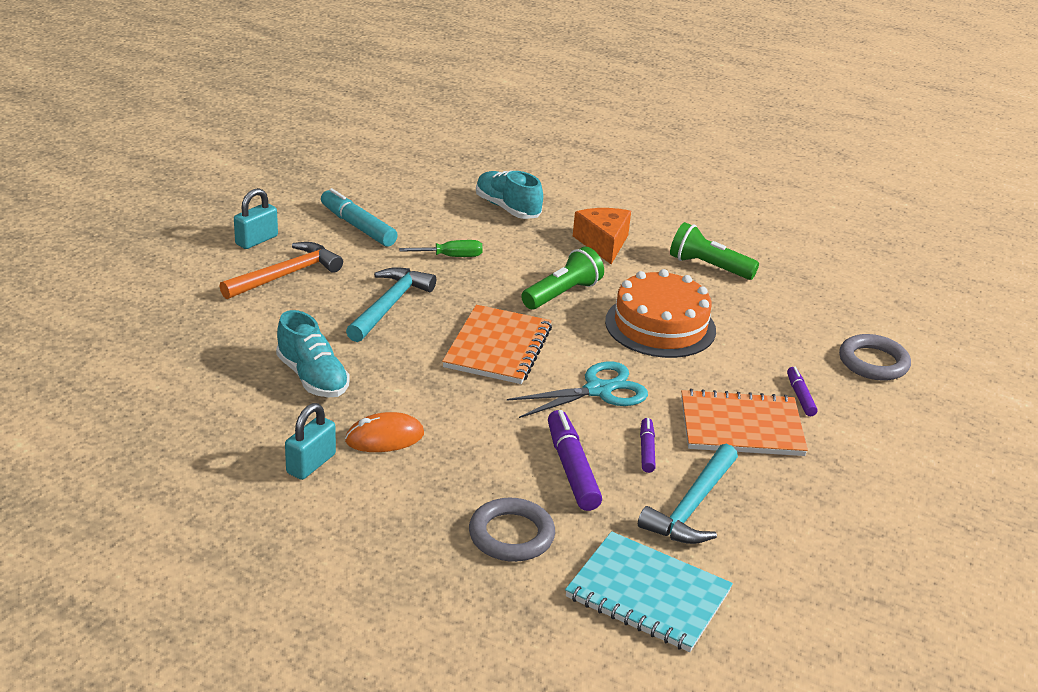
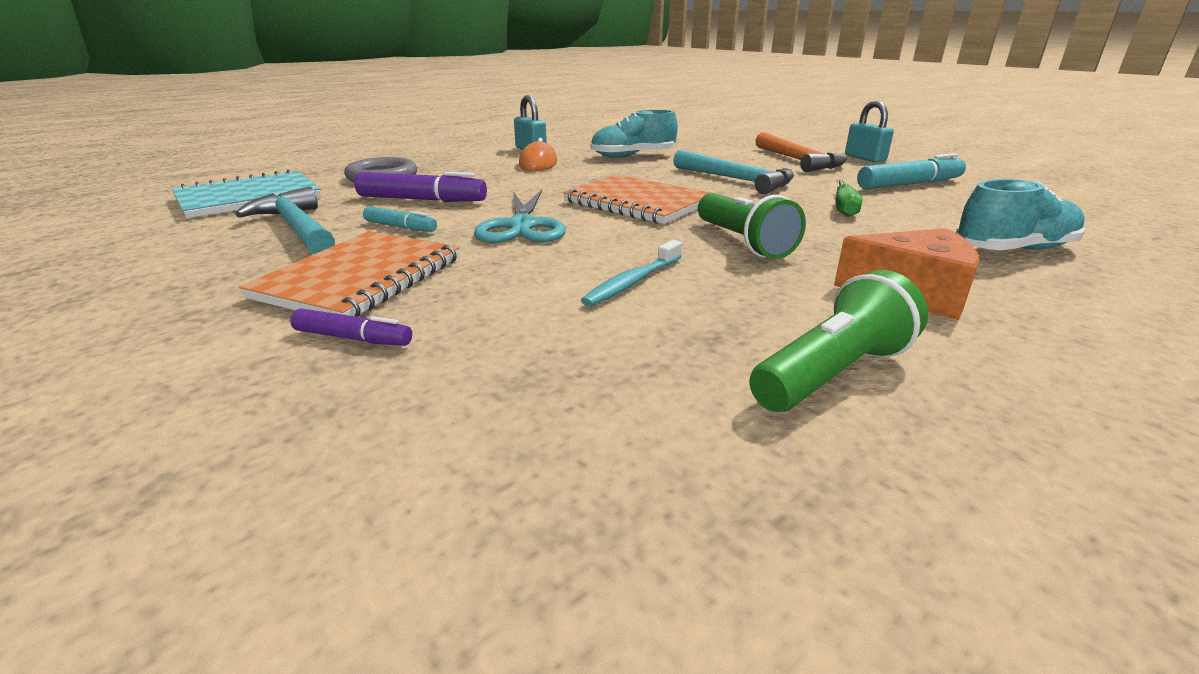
camera: 115 degrees right, 5 degrees down
(647, 450) = (400, 227): purple marker -> turquoise marker
(660, 326) = (632, 282): orange cake -> turquoise toothbrush
(873, 362) = (325, 474): grey ring -> none

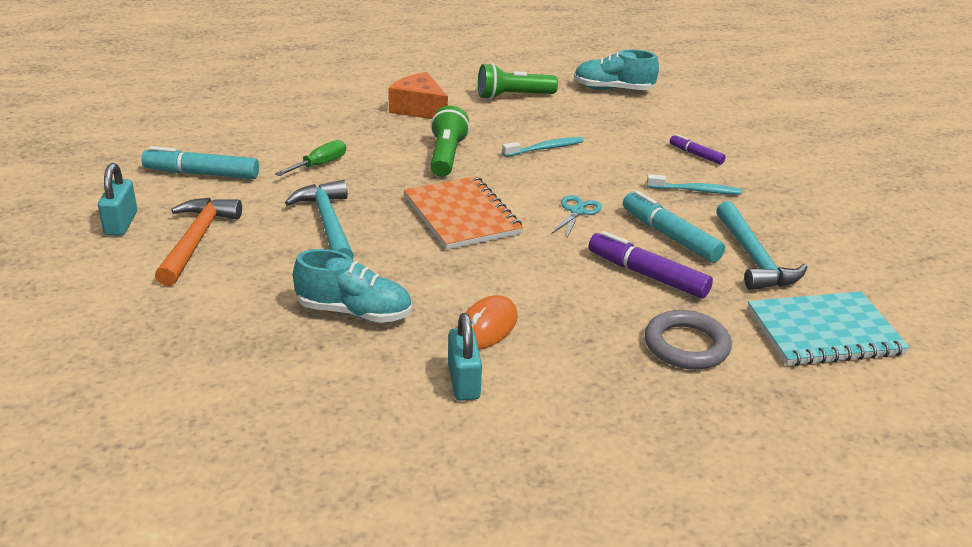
camera: 155 degrees left, 5 degrees up
(361, 278) = (696, 190): orange notebook -> turquoise toothbrush
(400, 227) = (670, 236): turquoise marker -> turquoise marker, size x1.77
(521, 226) = (577, 211): turquoise scissors -> turquoise scissors, size x0.60
(1013, 250) = (308, 111): turquoise shoe -> turquoise shoe (613, 89)

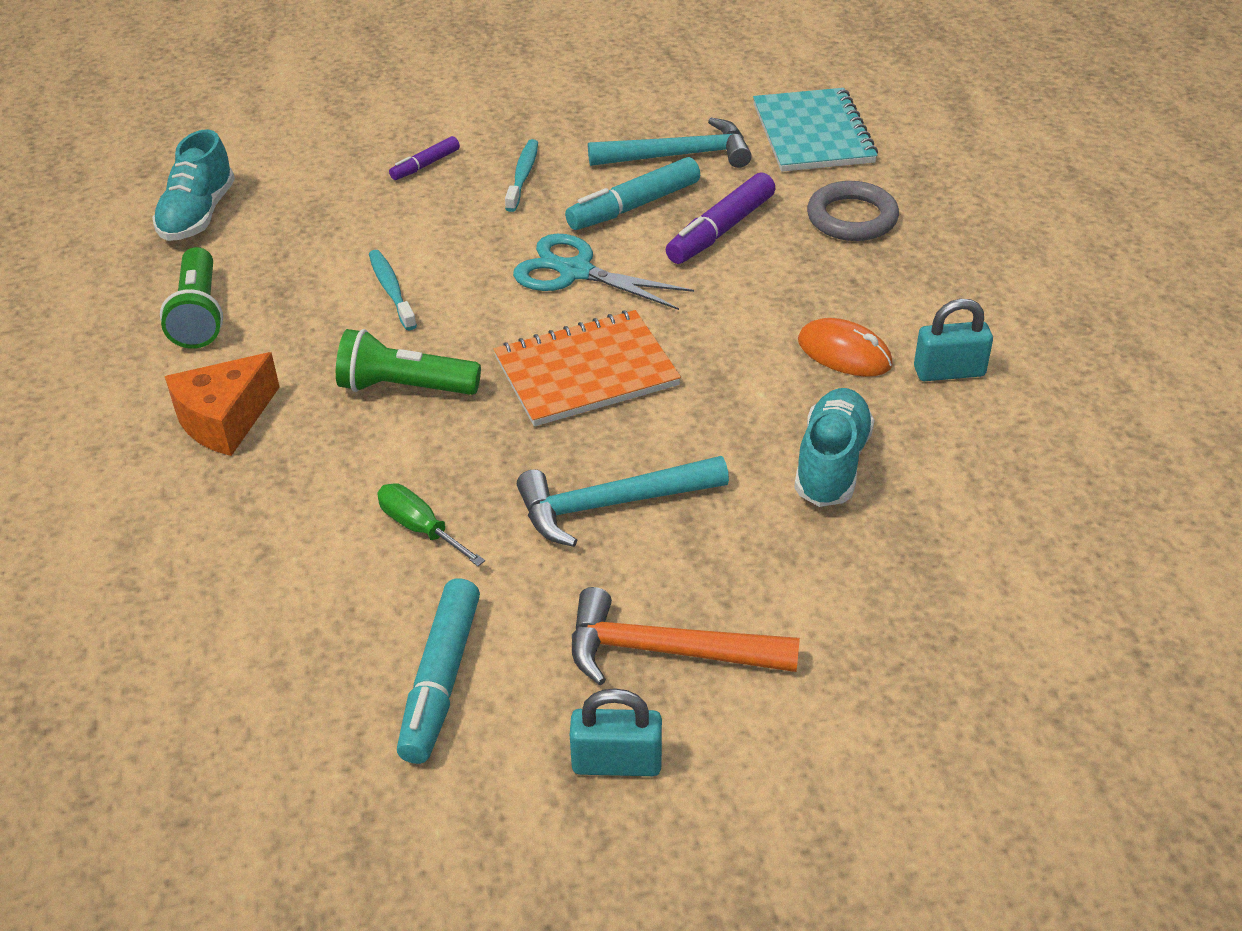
camera: 85 degrees left, 10 degrees up
(577, 211) = (575, 271): turquoise scissors -> turquoise scissors, size x1.67

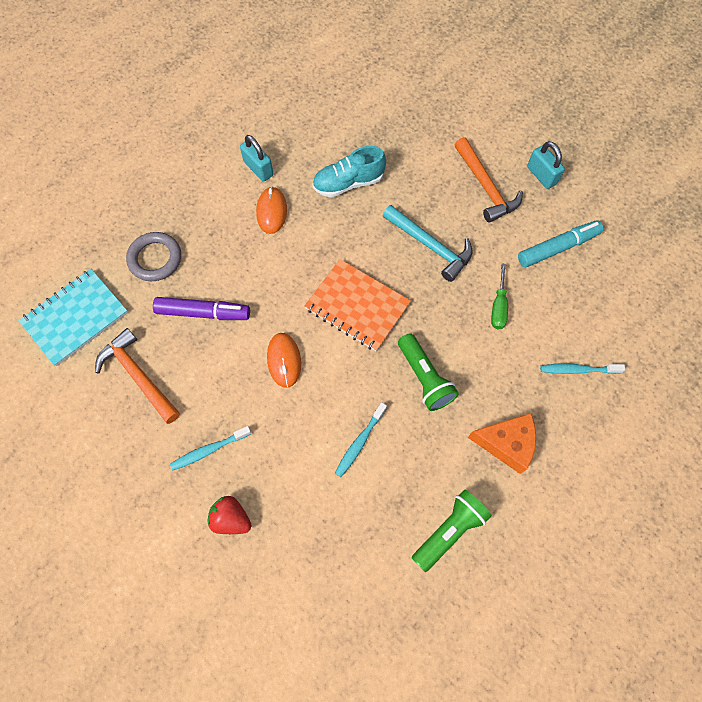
camera: 125 degrees left, 25 degrees up
(198, 215) = (369, 622): turquoise shoe -> none
(220, 562) = (577, 370): none -> turquoise toothbrush
(425, 165) = (231, 518): purple marker -> red strawberry
(575, 271) = (284, 360): turquoise scissors -> orange mouse
(633, 206) = (205, 369): turquoise marker -> none
(679, 155) = (138, 376): turquoise hammer -> orange hammer

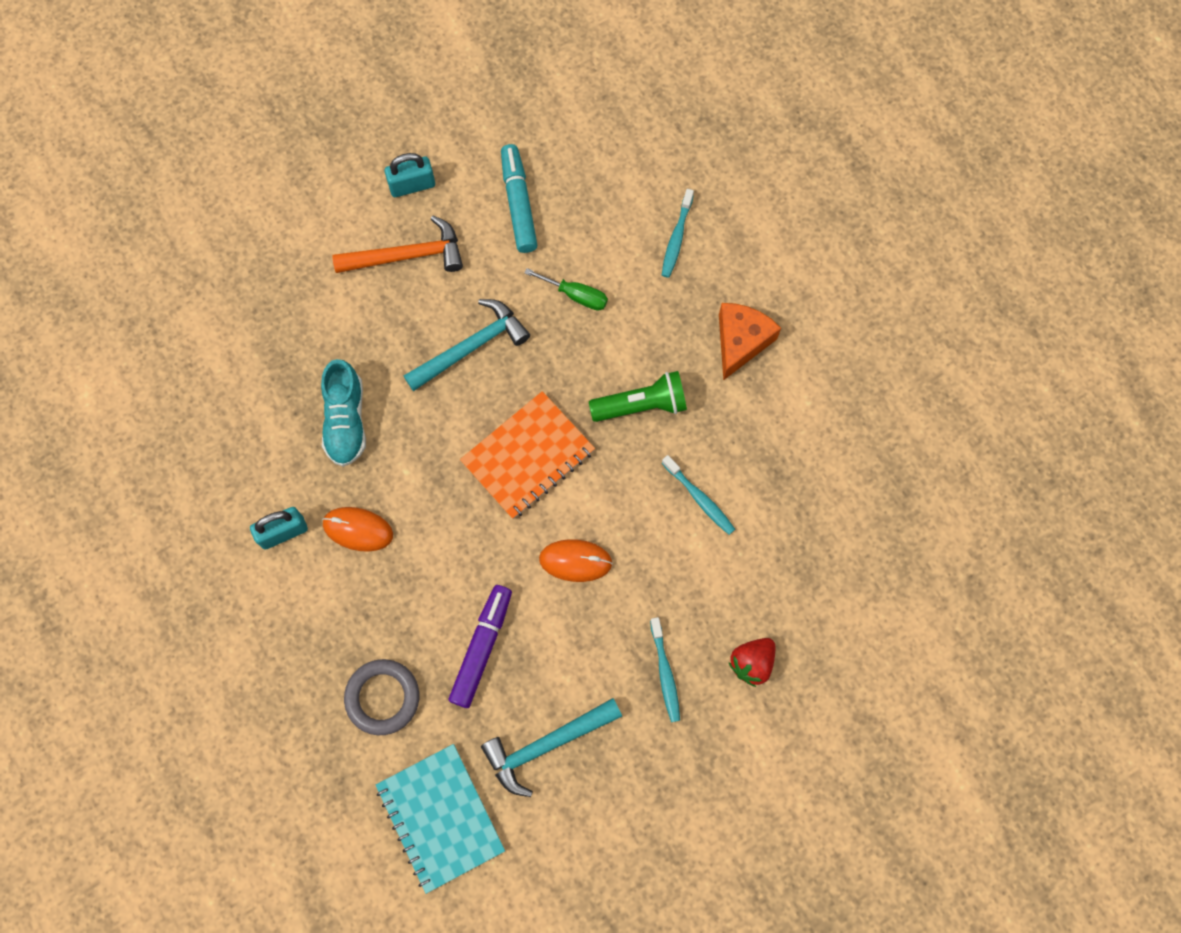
camera: 75 degrees left, 5 degrees up
(138, 376) = (546, 745): orange hammer -> turquoise hammer
(449, 530) = (819, 430): green flashlight -> none

